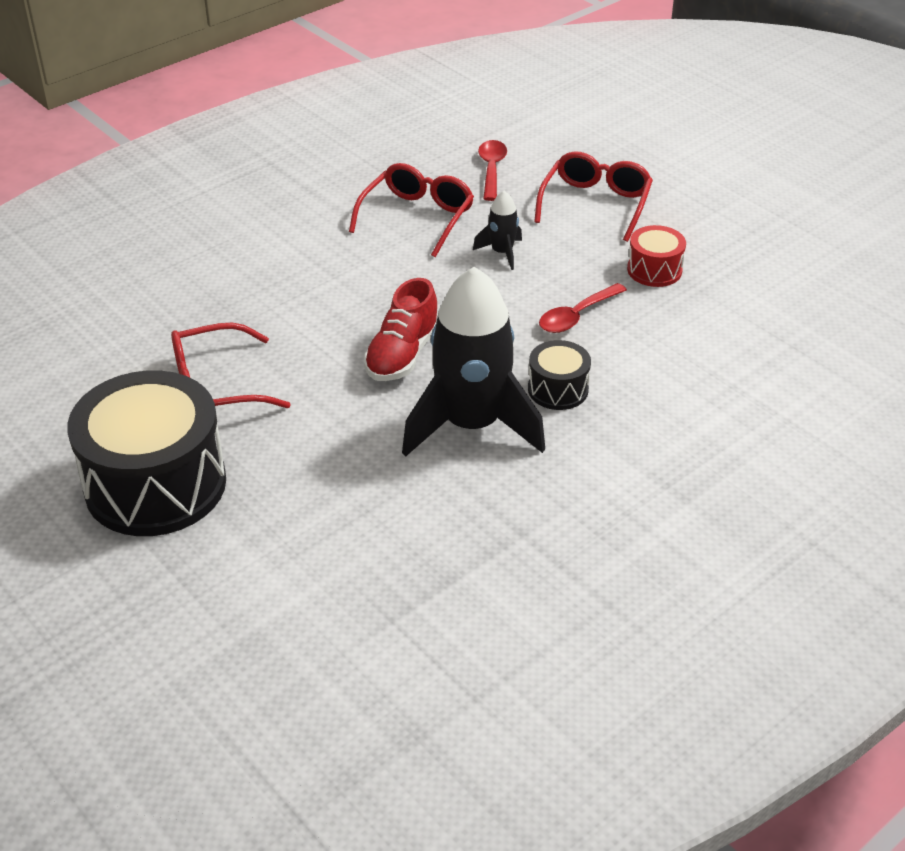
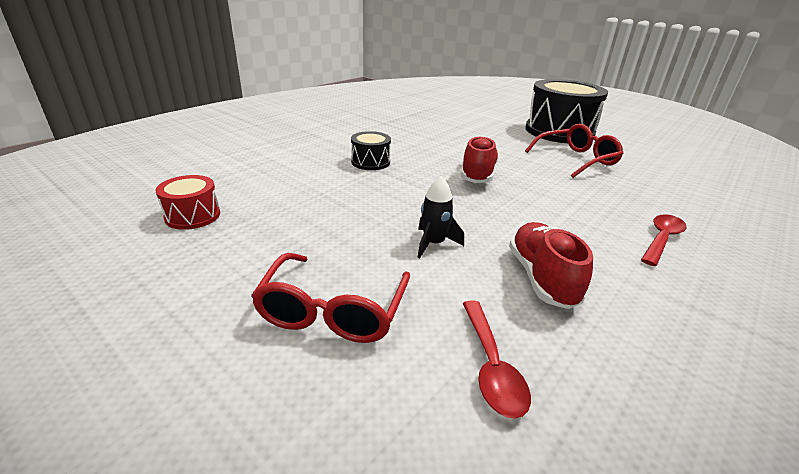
camera: 170 degrees right, 10 degrees down
(417, 217) = (541, 278): red glasses -> red shoe
(471, 425) = (419, 149): black rocket -> none
(576, 316) = (358, 198): red spoon -> red spoon (661, 239)
(654, 270) = (281, 234): red drum -> red drum (193, 216)

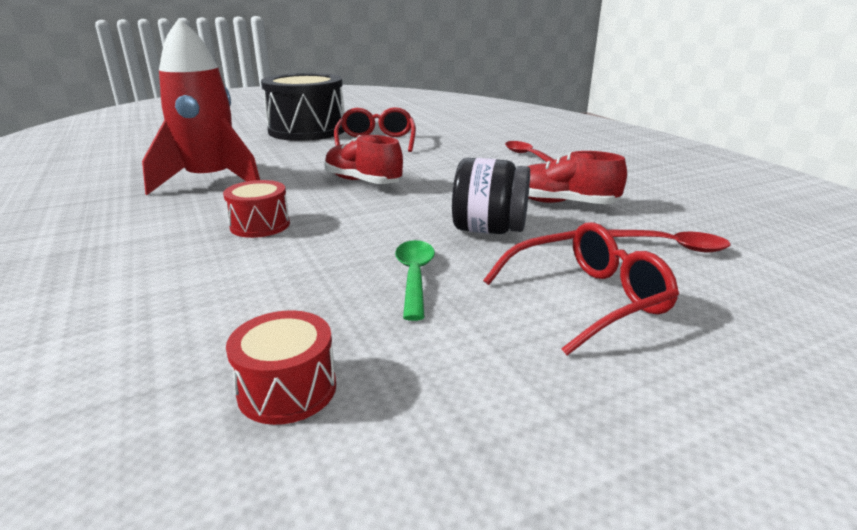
camera: 65 degrees left, 5 degrees down
(330, 226) = (414, 276): none -> green spoon
(333, 311) = (587, 298): red glasses -> red glasses turned 60 degrees counterclockwise
(370, 162) = (260, 225): black drum -> red drum
(422, 133) = (211, 181): none -> red rocket
(434, 243) = (489, 230): black rocket -> black jar

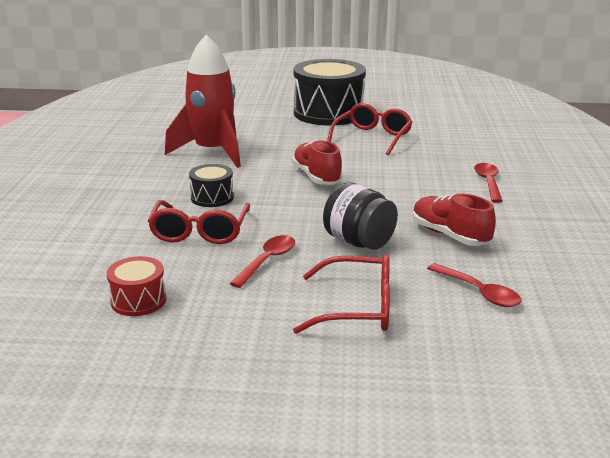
camera: 30 degrees right, 0 degrees up
(260, 225) = (212, 197): red drum -> black drum
(285, 267) = (199, 232): none -> red glasses
(414, 276) = (267, 261): green spoon -> red spoon

